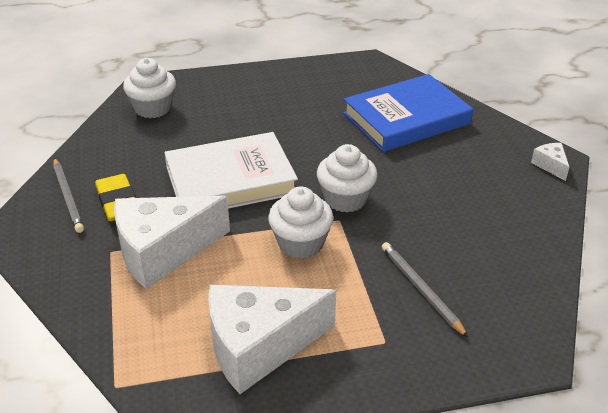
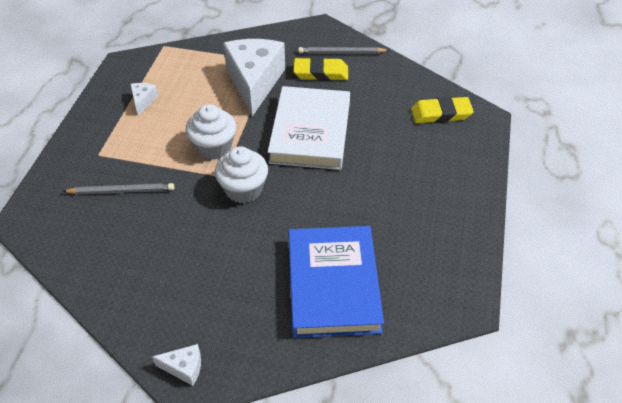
camera: 115 degrees right, 10 degrees up
(153, 108) = (441, 114): white cupcake -> yellow eraser
(259, 346) = (143, 101): white cheese -> white cheese, size x0.42

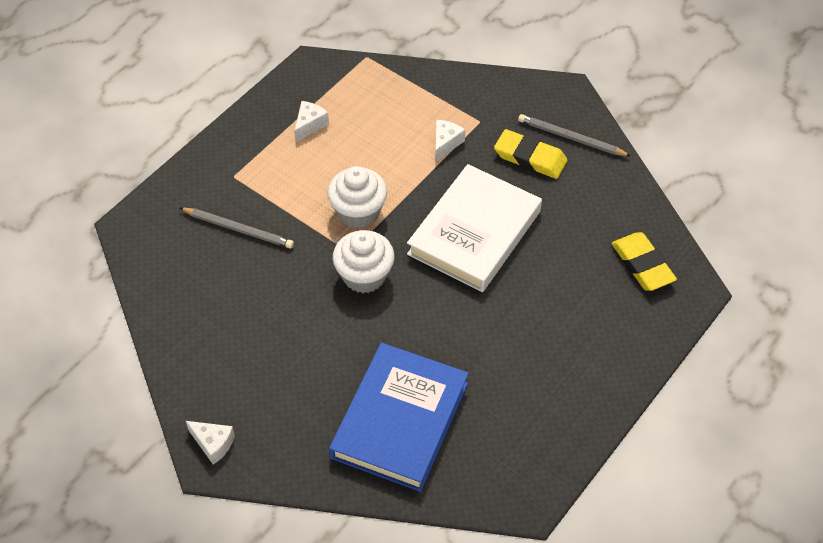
camera: 25 degrees right, 5 degrees up
(254, 82) = (445, 143): white cheese -> white cheese, size x0.42
(441, 114) = (642, 265): yellow eraser -> yellow eraser turned 45 degrees clockwise

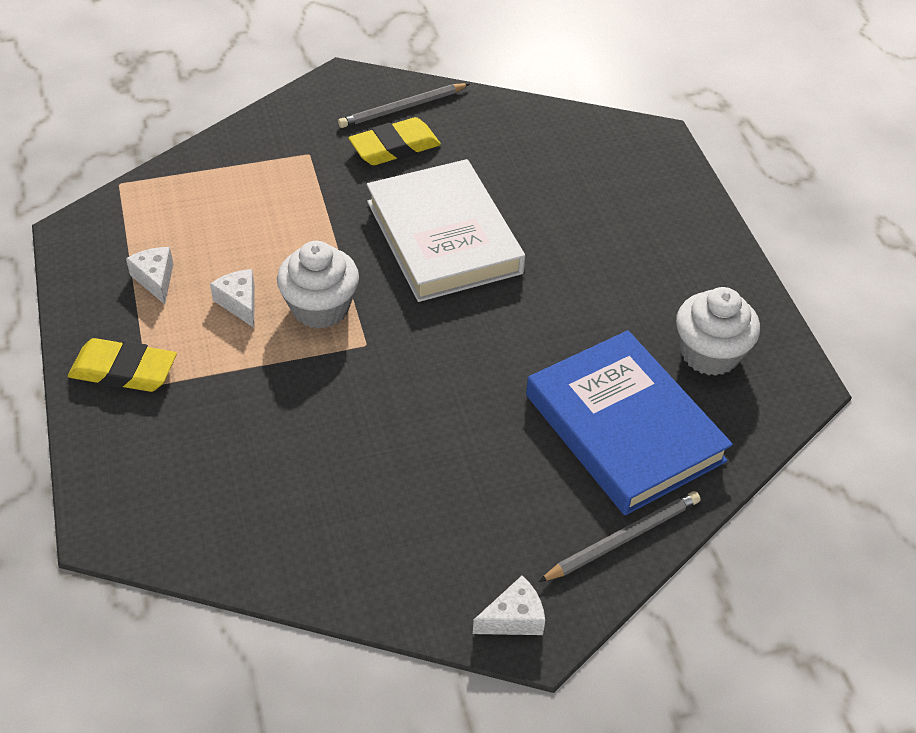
camera: 55 degrees left, 5 degrees down
(238, 229) = (231, 423): grey pencil -> grey pencil (623, 538)
(364, 275) = (410, 351): white cupcake -> white cupcake (709, 354)
(445, 143) = (308, 193): white cheese -> white cheese (239, 303)
(642, 265) = (598, 151): yellow eraser -> yellow eraser (124, 370)

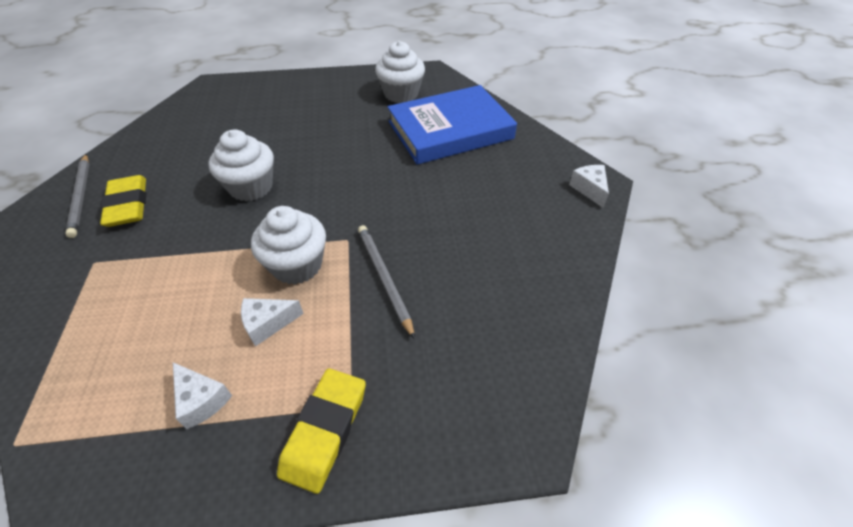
camera: 80 degrees left, 0 degrees up
(155, 279) = (201, 400): white cheese -> white cheese turned 120 degrees counterclockwise
(444, 237) = (251, 187): white book -> white cupcake
(623, 538) = (530, 141): grey pencil -> grey pencil (384, 278)

